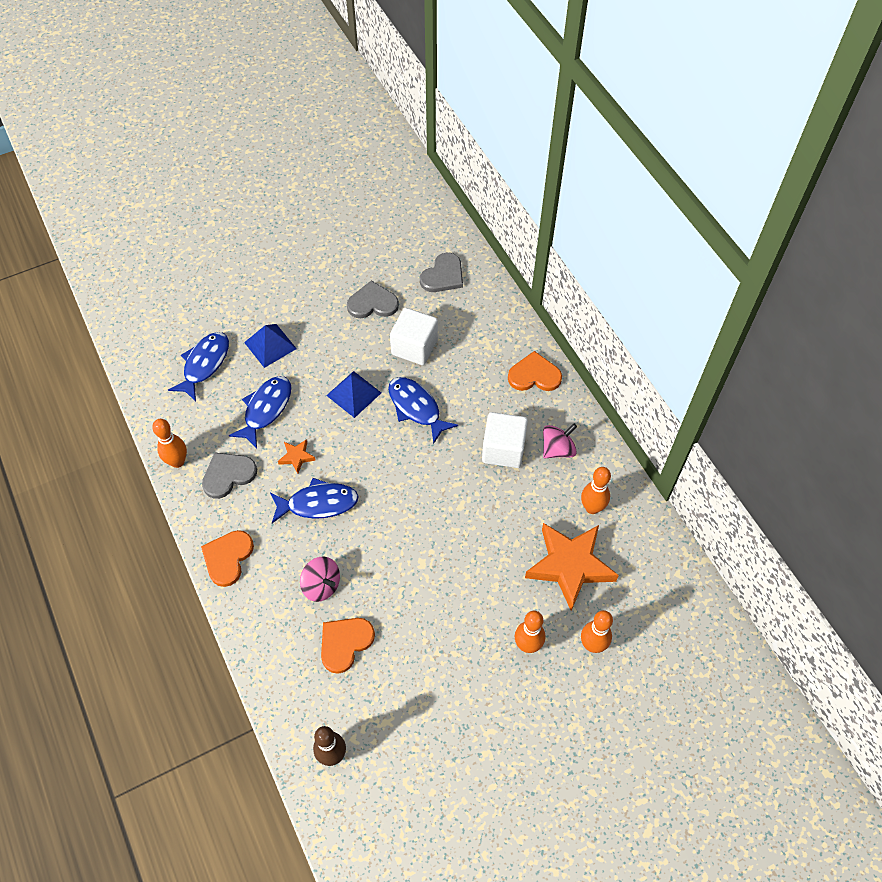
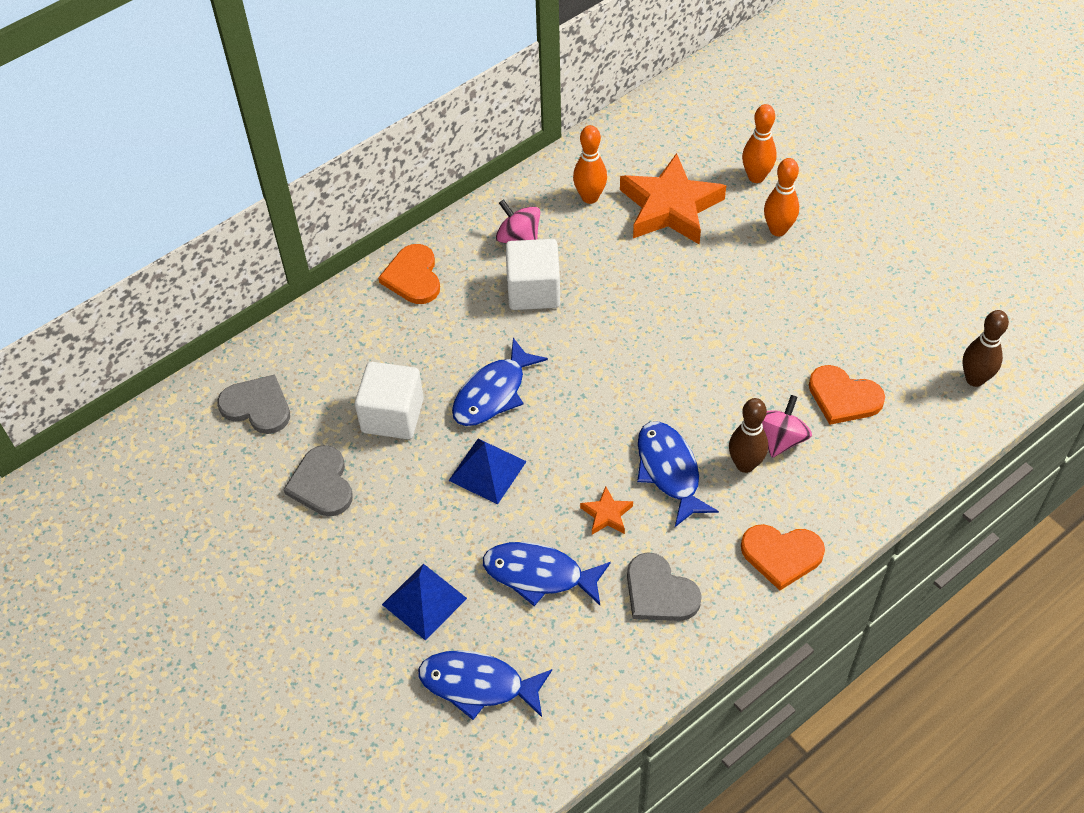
camera: 100 degrees left, 5 degrees down
(177, 461) = (657, 667): orange bowling pin -> none
(307, 554) = (745, 464): none -> brown bowling pin

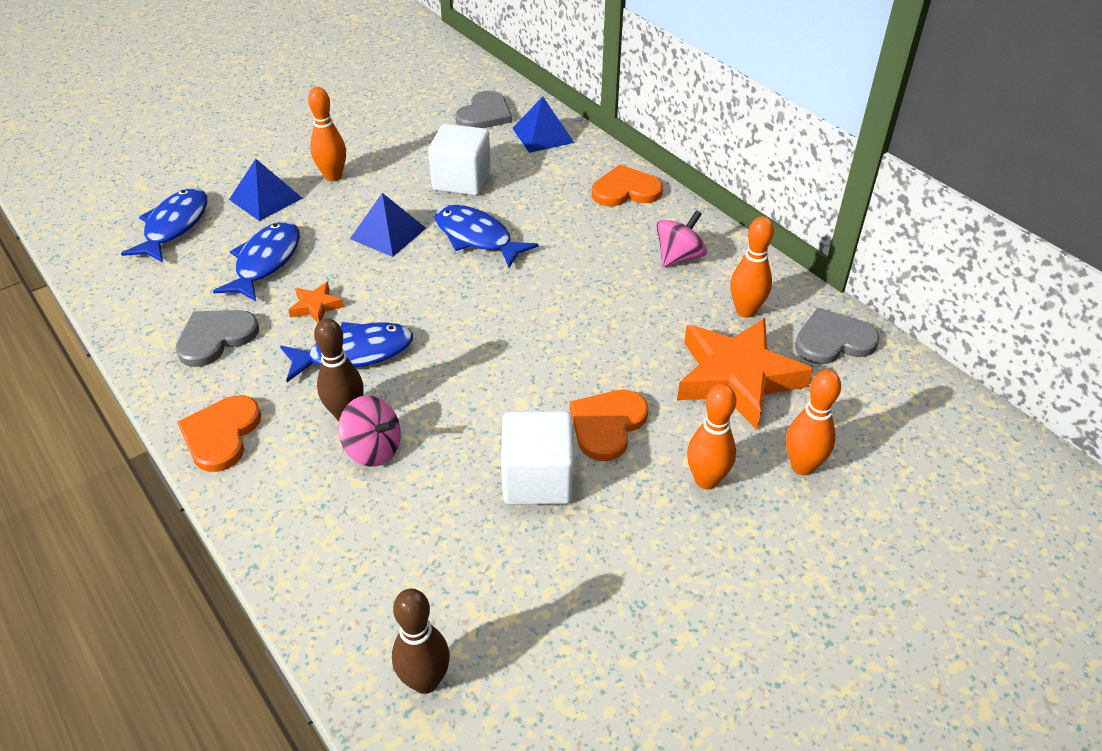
camera: 90 degrees right, 10 degrees down
(306, 349) = (542, 135): none -> blue pyramid
(322, 484) = (398, 147): grey heart -> grey heart (833, 340)
(381, 540) = (333, 176): none -> orange bowling pin
(533, 290) = (606, 266): white cube -> white cube (537, 479)
(843, 397) = (422, 518): orange heart -> orange heart (607, 425)

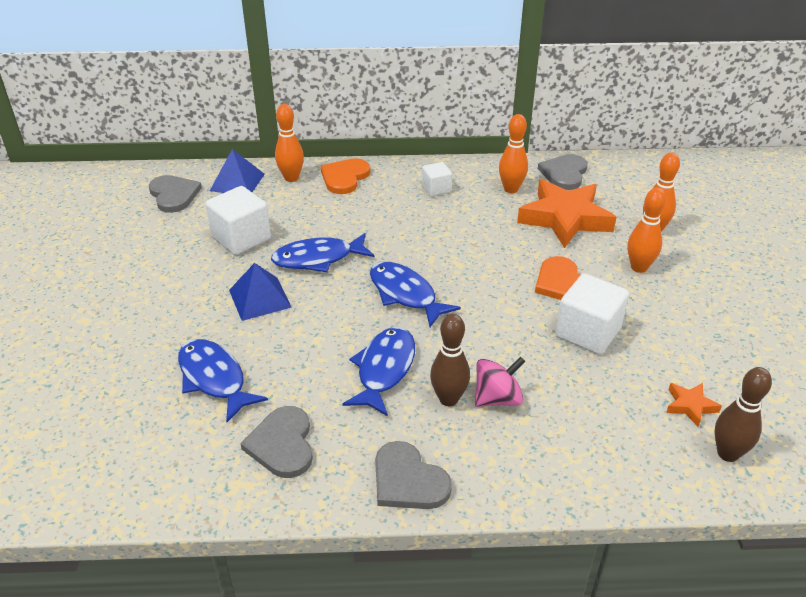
camera: 55 degrees left, 5 degrees down
(174, 226) = (88, 420): blue fish -> blue fish (405, 294)
(221, 434) = (408, 480): orange heart -> grey heart
(266, 198) = (124, 348): blue pyramid -> none
(316, 306) = (306, 370): orange star -> orange star (690, 406)
(333, 176) = (146, 299): orange bowling pin -> orange bowling pin (291, 178)
(679, 257) = (436, 189): pink spinning top -> white cube

